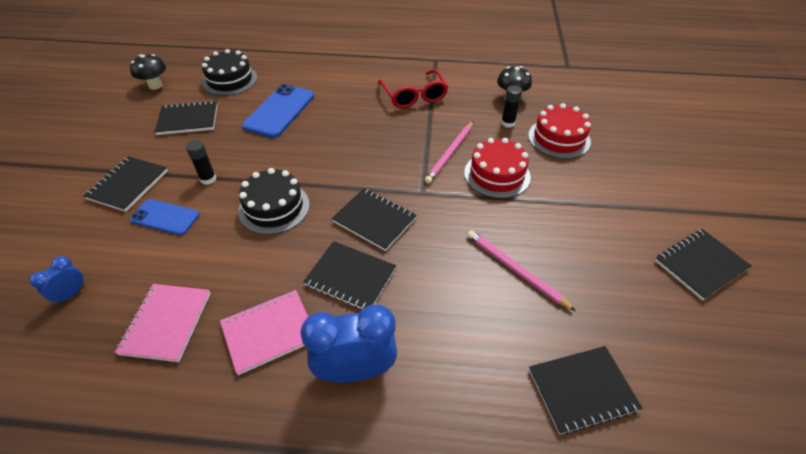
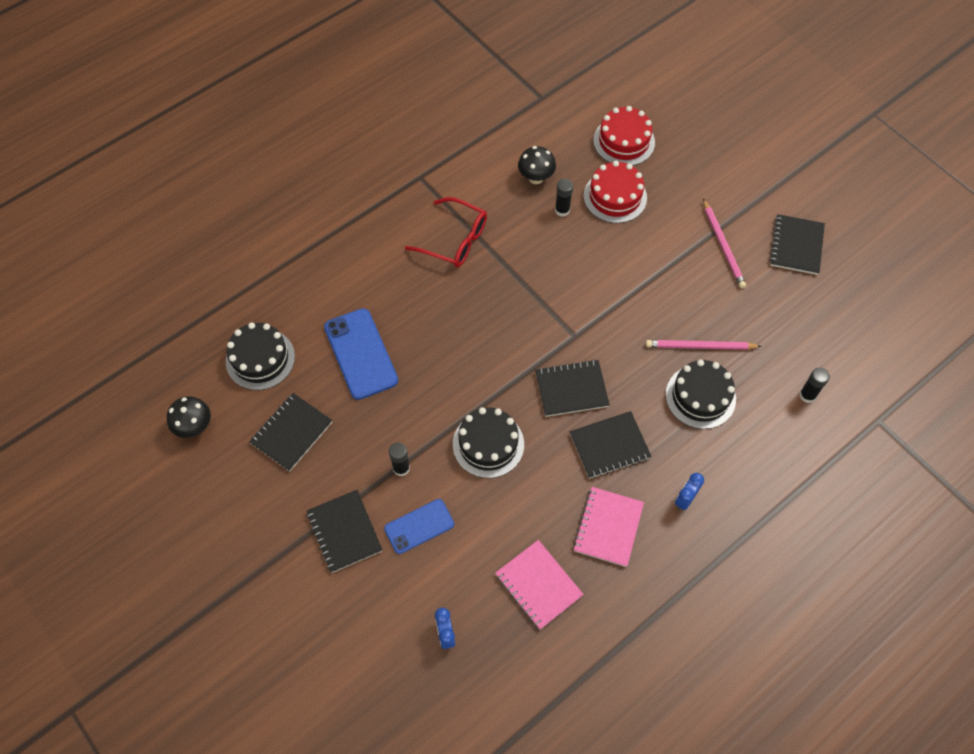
camera: 45 degrees left, 15 degrees up
(355, 370) = (685, 499): blue clock -> blue clock, size x0.51
(450, 153) = (554, 280): pink pencil -> pink pencil (723, 246)
(470, 305) = (700, 396): none -> black cake
(497, 174) = (608, 273): red cake -> red cake (624, 141)
(582, 390) = (807, 395): black notebook -> black glue stick

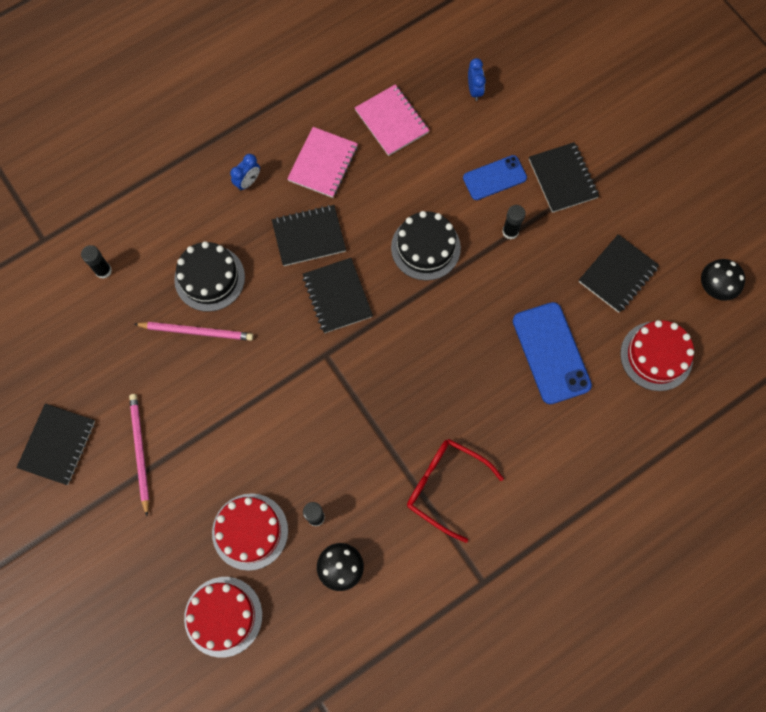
camera: 175 degrees left, 10 degrees up
(260, 359) = (656, 356): black cake -> red cake
(571, 389) = (337, 296): black notebook -> black notebook turned 75 degrees clockwise

